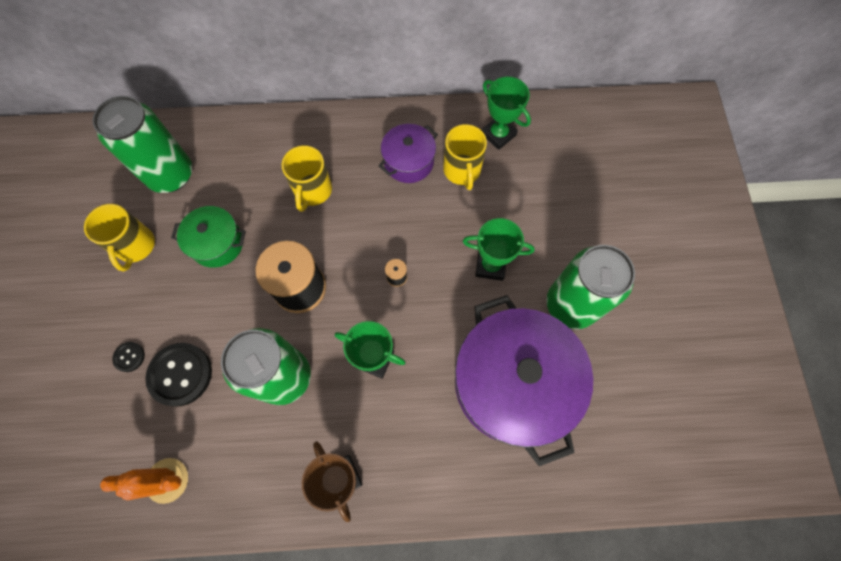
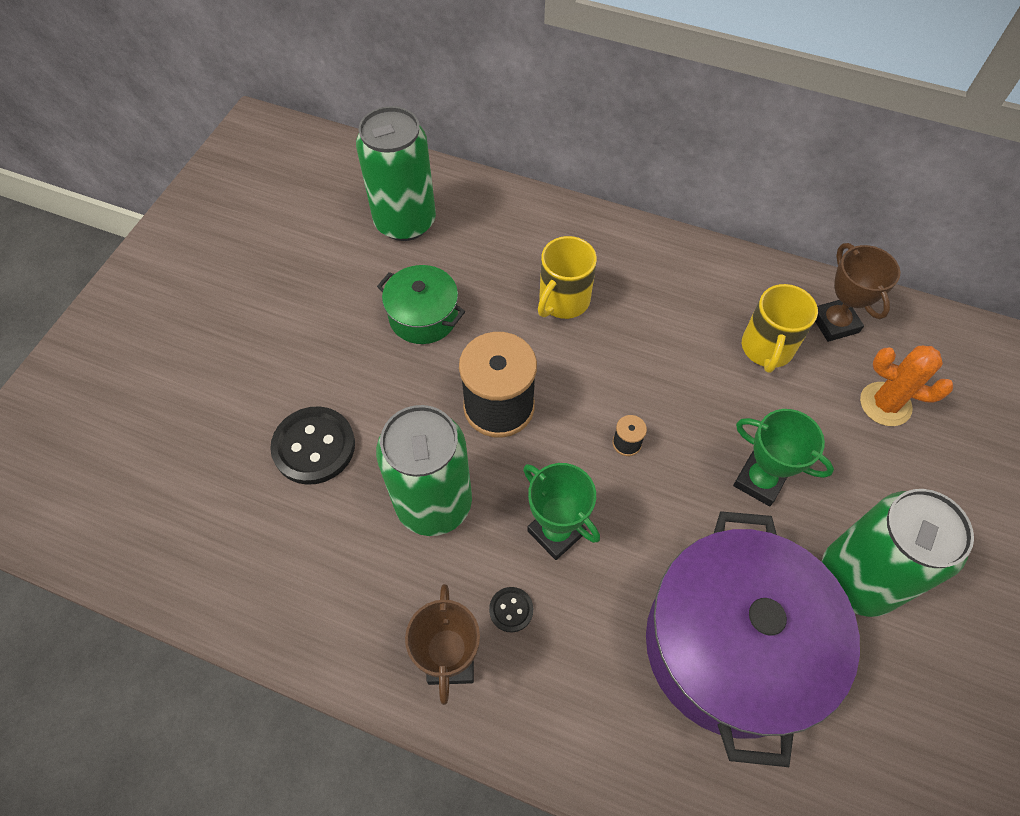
camera: 25 degrees right, 10 degrees down
(129, 357) = (267, 402): black button -> black button (511, 610)
(135, 246) = (330, 284): yellow mug -> none
(167, 480) = (242, 562): orange cactus -> orange cactus (885, 404)
(408, 162) = (699, 312): purple pot -> none
(498, 134) = (834, 323): green trophy -> brown trophy

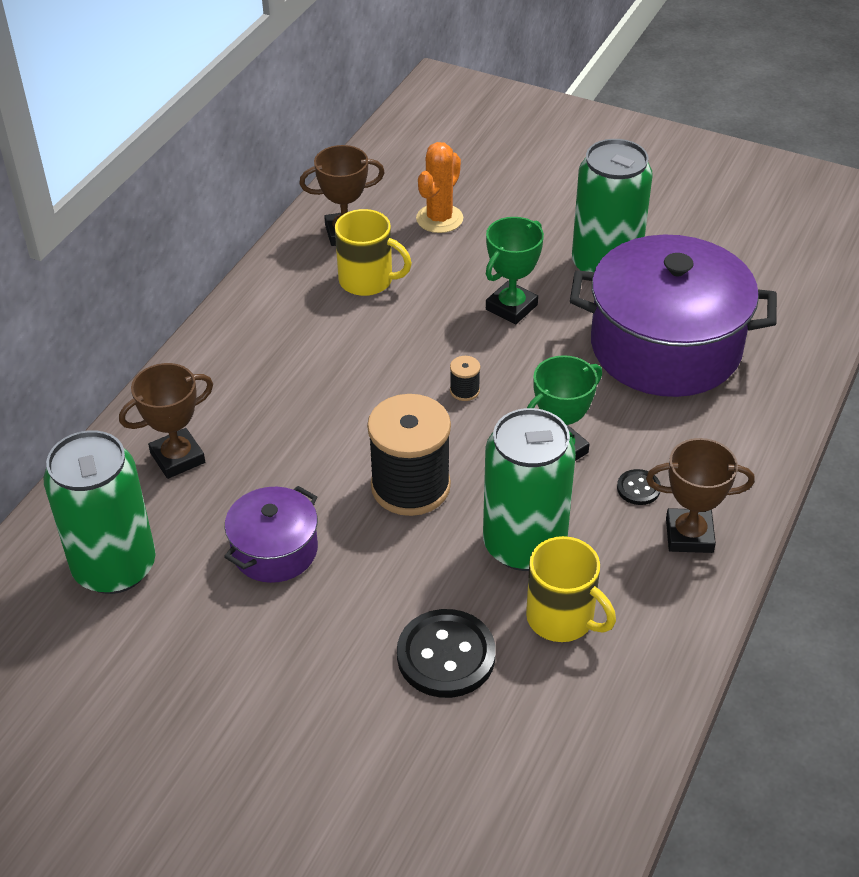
camera: 85 degrees left, 15 degrees down
(423, 316) = (274, 550): green pot -> purple pot
(517, 241) = (177, 458): none -> brown trophy
(563, 301) = (277, 424): yellow mug -> yellow mug (562, 618)

